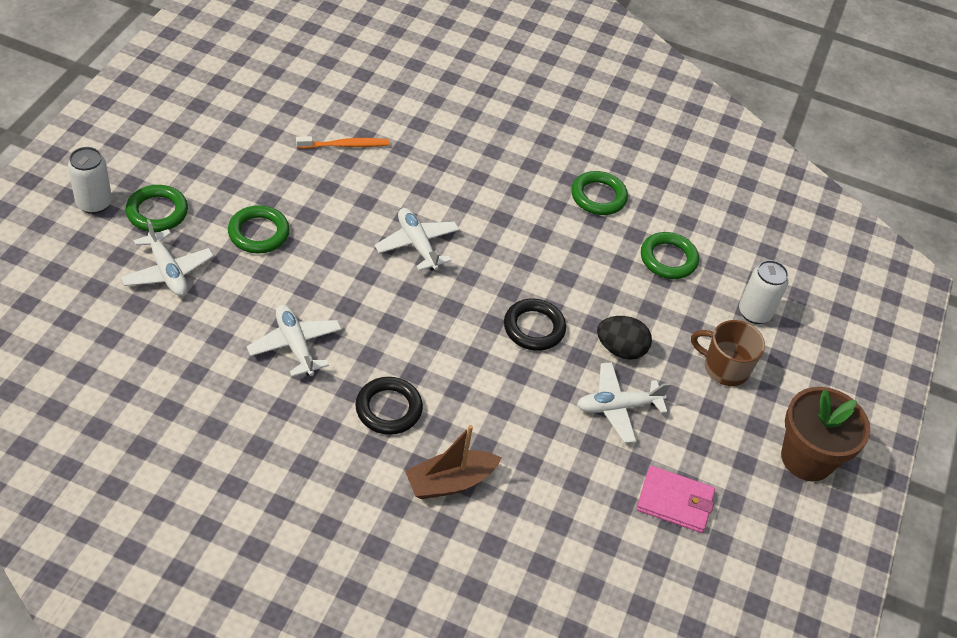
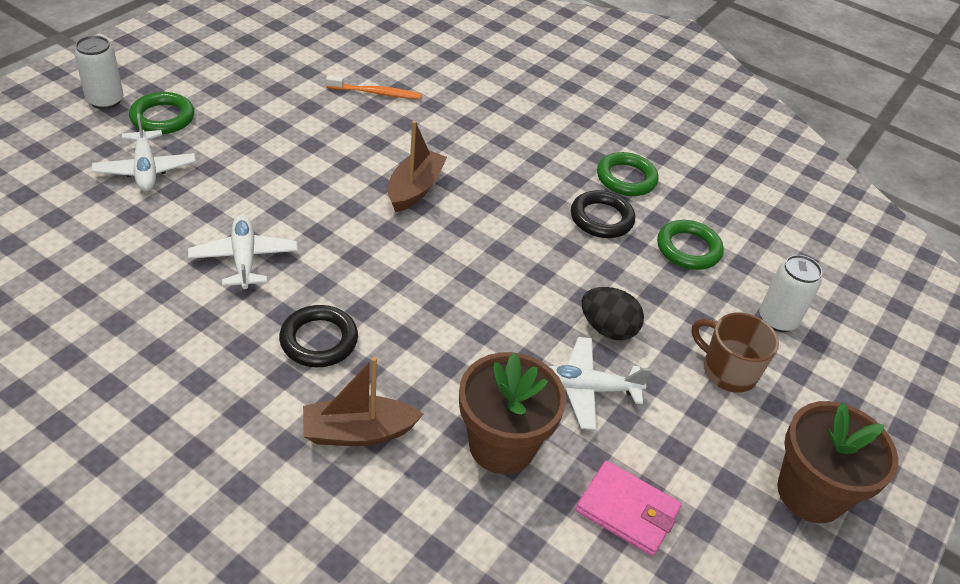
camera: 15 degrees right, 5 degrees down
(258, 233) = (254, 152): green ring -> none
(417, 244) = (415, 189): white plane -> brown boat
(534, 328) = (514, 289): black ring -> black ring (601, 218)
(565, 469) = (502, 445): none -> brown flower pot

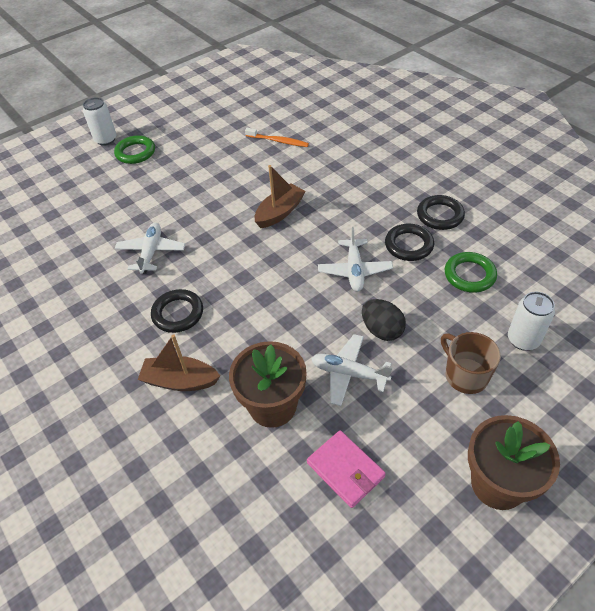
camera: 25 degrees right, 5 degrees up
(146, 169) = (113, 187): white plane -> white plane (354, 270)
(626, 178) = (440, 215): green ring -> black ring

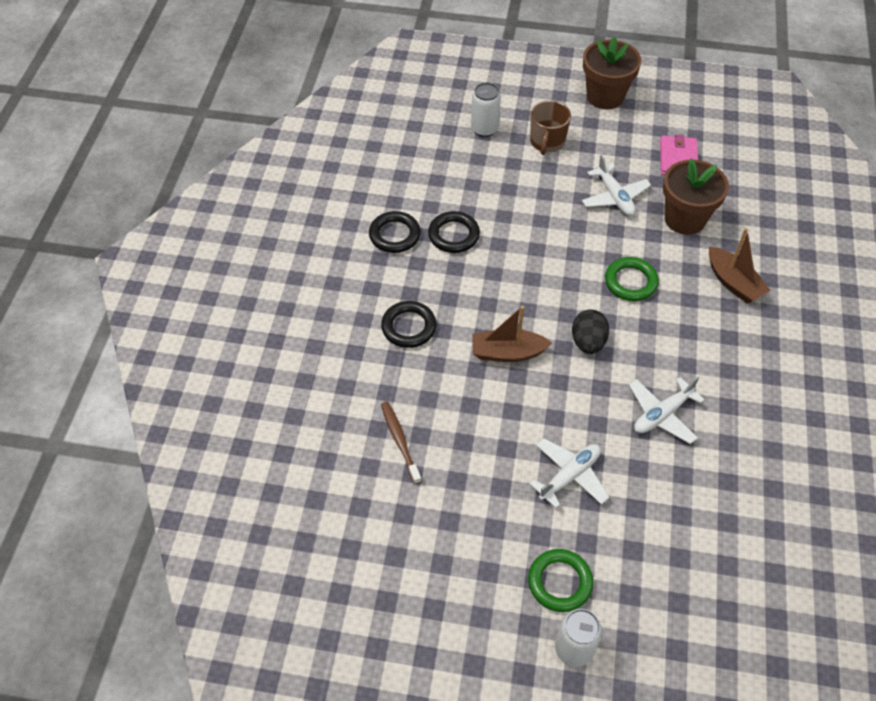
camera: 135 degrees left, 5 degrees up
(178, 313) = (690, 334): black ring -> black ring (409, 327)
(278, 141) = (400, 441): orange toothbrush -> brown toothbrush
(354, 270) = (519, 252): white plane -> white plane (569, 476)
(382, 330) = (559, 201): black egg -> black egg (588, 342)
(469, 275) = (450, 183): green ring -> green ring (630, 282)

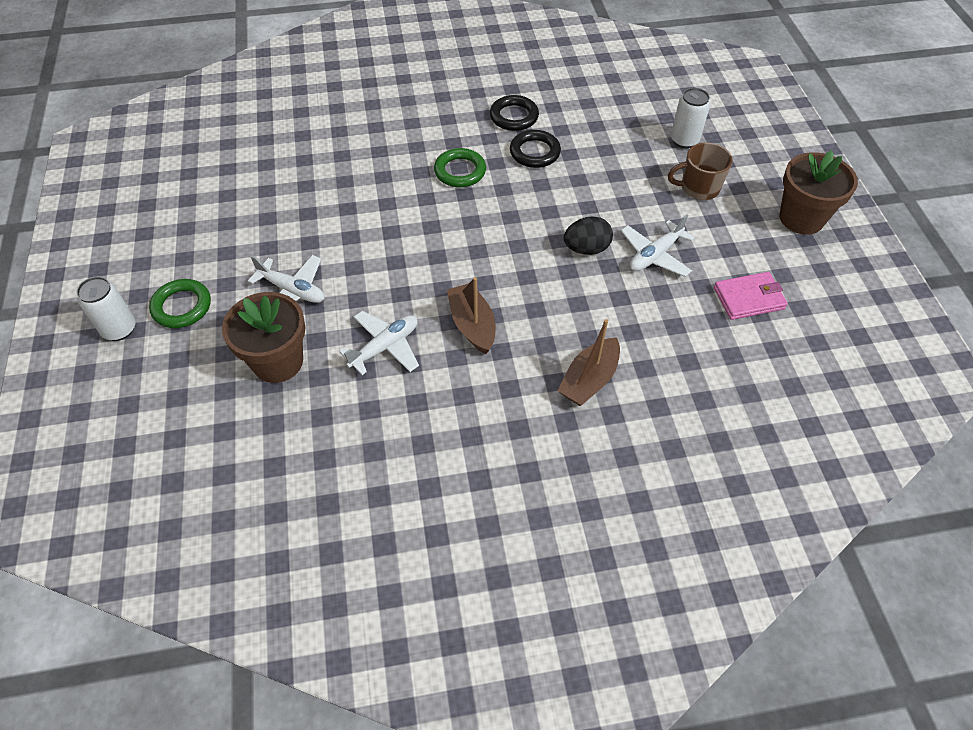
camera: 70 degrees right, 0 degrees up
(400, 441) = (295, 175): brown toothbrush -> none
(409, 327) = (415, 151): black ring -> none
(507, 353) = (414, 219): brown boat -> brown boat (472, 325)
(588, 342) = (451, 273): black egg -> black egg (586, 249)
(630, 282) = (544, 291): green ring -> green ring (460, 171)
(662, 414) = (385, 347): white plane -> white plane turned 105 degrees clockwise
(685, 219) = (659, 320): brown flower pot -> brown flower pot (278, 362)

